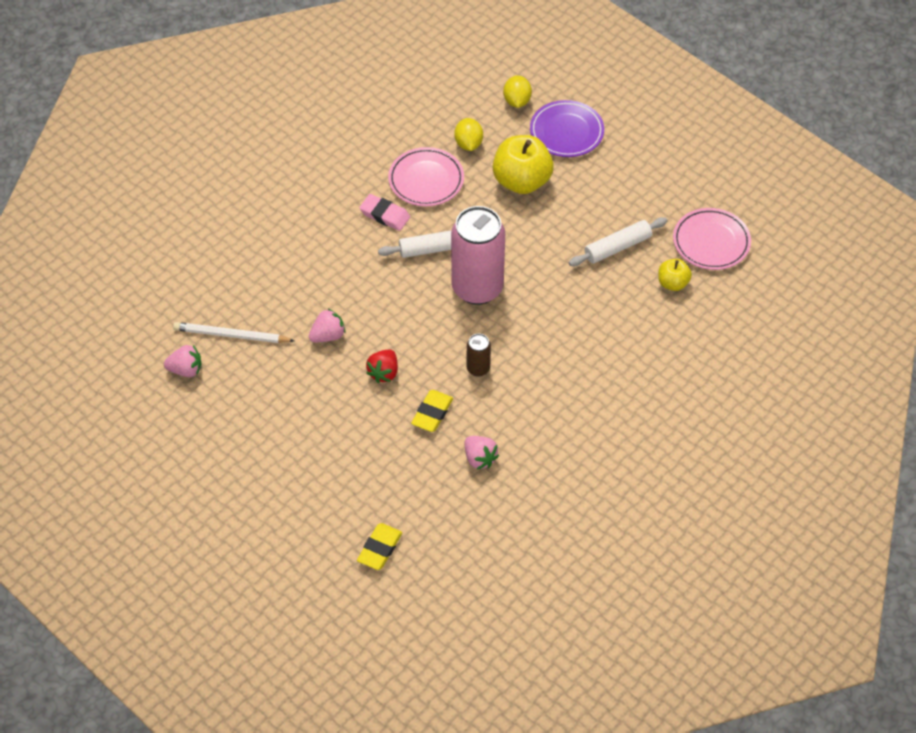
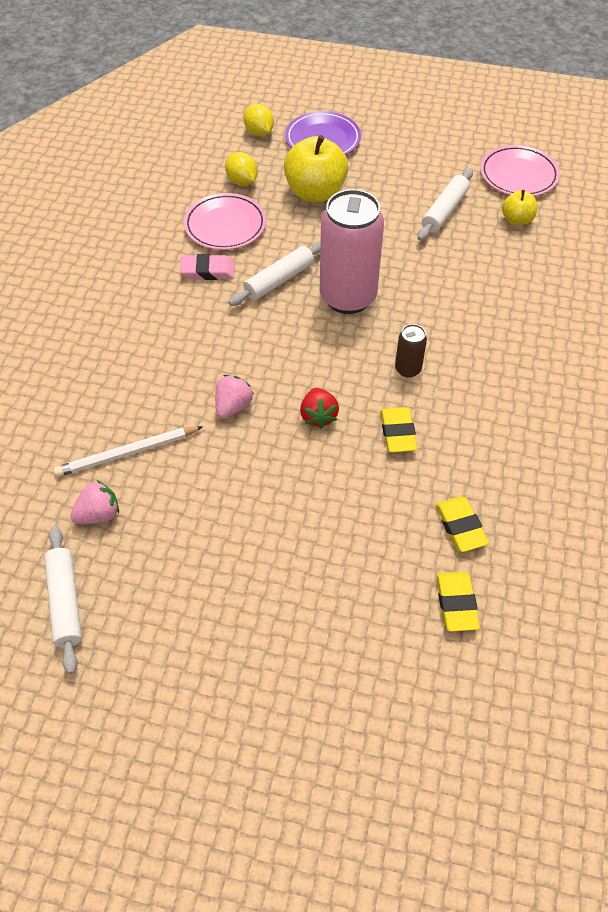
camera: 30 degrees left, 0 degrees up
(129, 418) = (65, 602): none -> white rolling pin
(423, 501) = (460, 526): none -> yellow eraser
(479, 458) = (480, 454): pink strawberry -> none

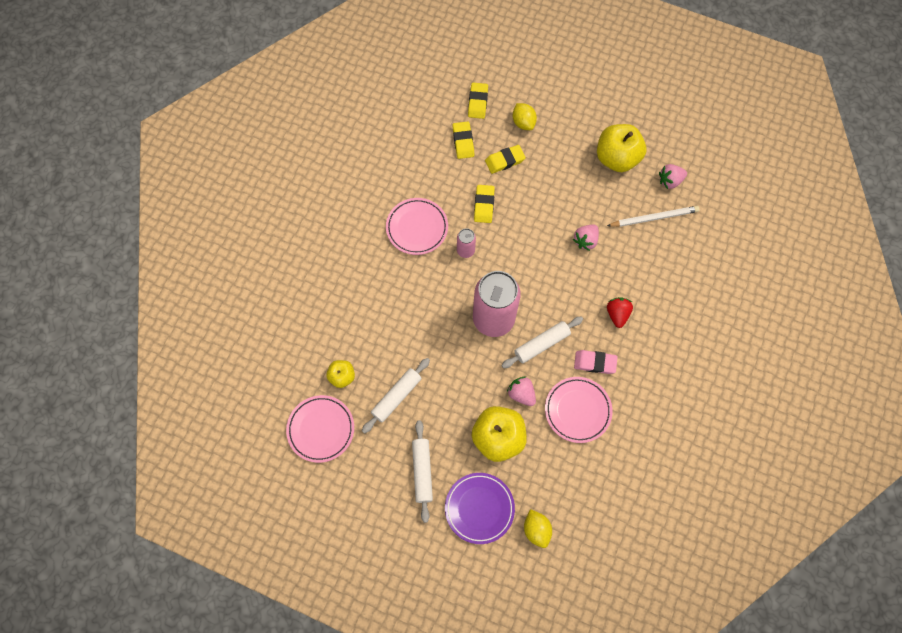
camera: 170 degrees left, 15 degrees up
(65, 602) = (686, 134): white rolling pin -> white rolling pin (422, 471)
(191, 539) = (617, 158): none -> yellow apple
(242, 181) = (559, 463): yellow lemon -> yellow lemon (523, 123)
(296, 231) = (521, 394): none -> pink strawberry
(318, 416) = (531, 225): red strawberry -> red strawberry (617, 314)
(381, 505) = (505, 161): none -> yellow eraser
(408, 369) = (465, 250): brown can -> pink can
(488, 388) = (417, 228): none -> pink plate

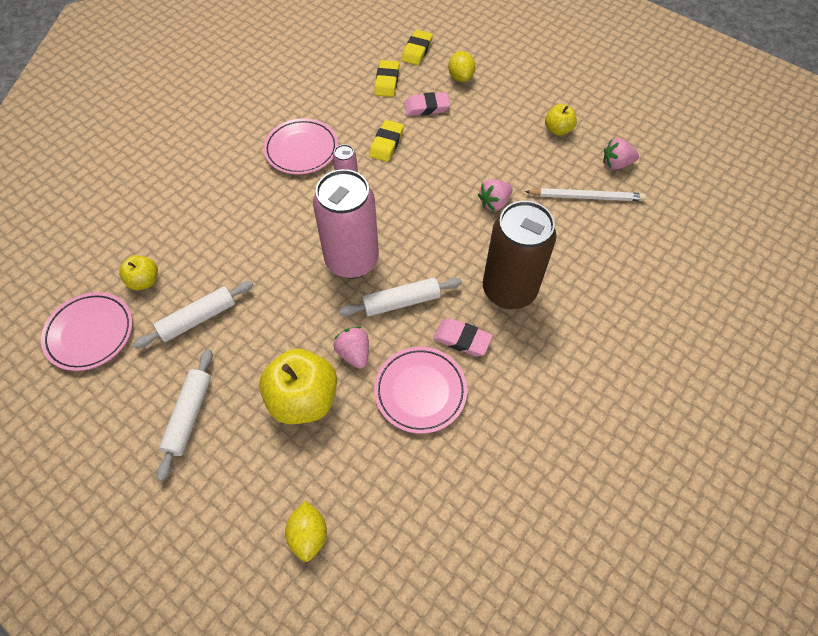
camera: 15 degrees right, 10 degrees down
(479, 508) = (242, 483): purple plate -> none
(505, 161) = (426, 107): yellow eraser -> pink eraser
(617, 158) = (558, 130): yellow apple -> yellow apple, size x0.53
(617, 314) = (509, 290): red strawberry -> brown can

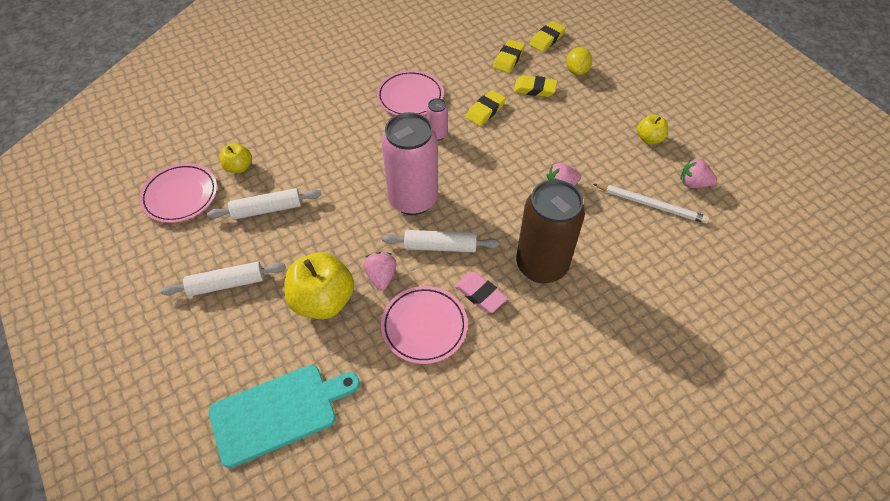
camera: 20 degrees right, 5 degrees down
(189, 415) = (226, 284): white rolling pin -> white rolling pin turned 45 degrees clockwise
(308, 535) = (279, 412): yellow lemon -> turquoise cutting board
(426, 107) = (534, 89): pink eraser -> yellow eraser

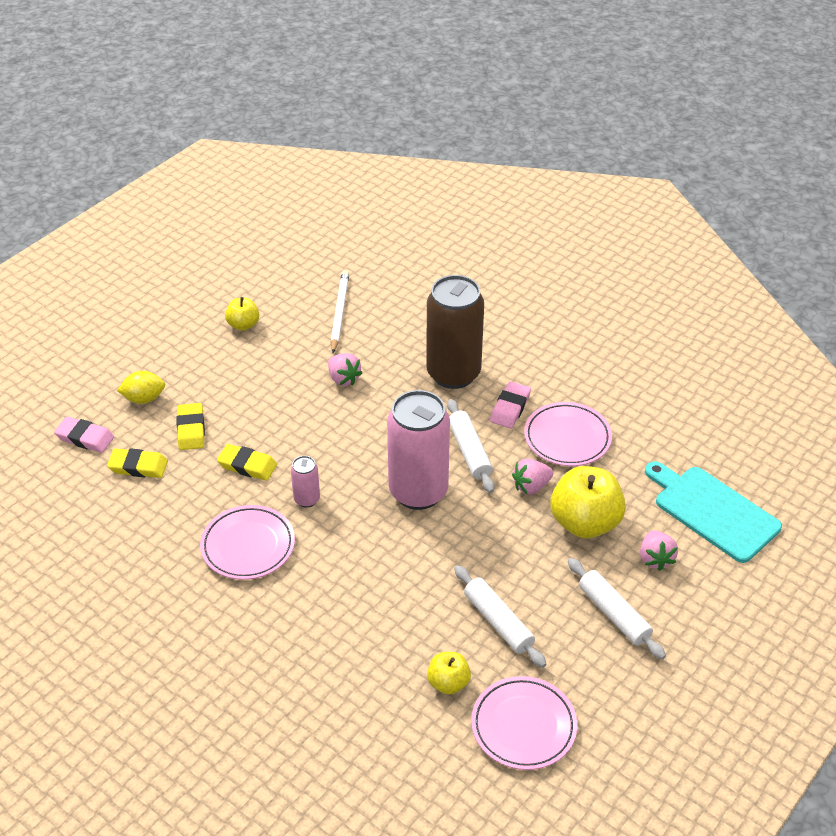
camera: 110 degrees left, 10 degrees down
(547, 39) = (85, 438): yellow eraser -> pink eraser
(693, 183) = (297, 288): pink strawberry -> pink strawberry (655, 558)

